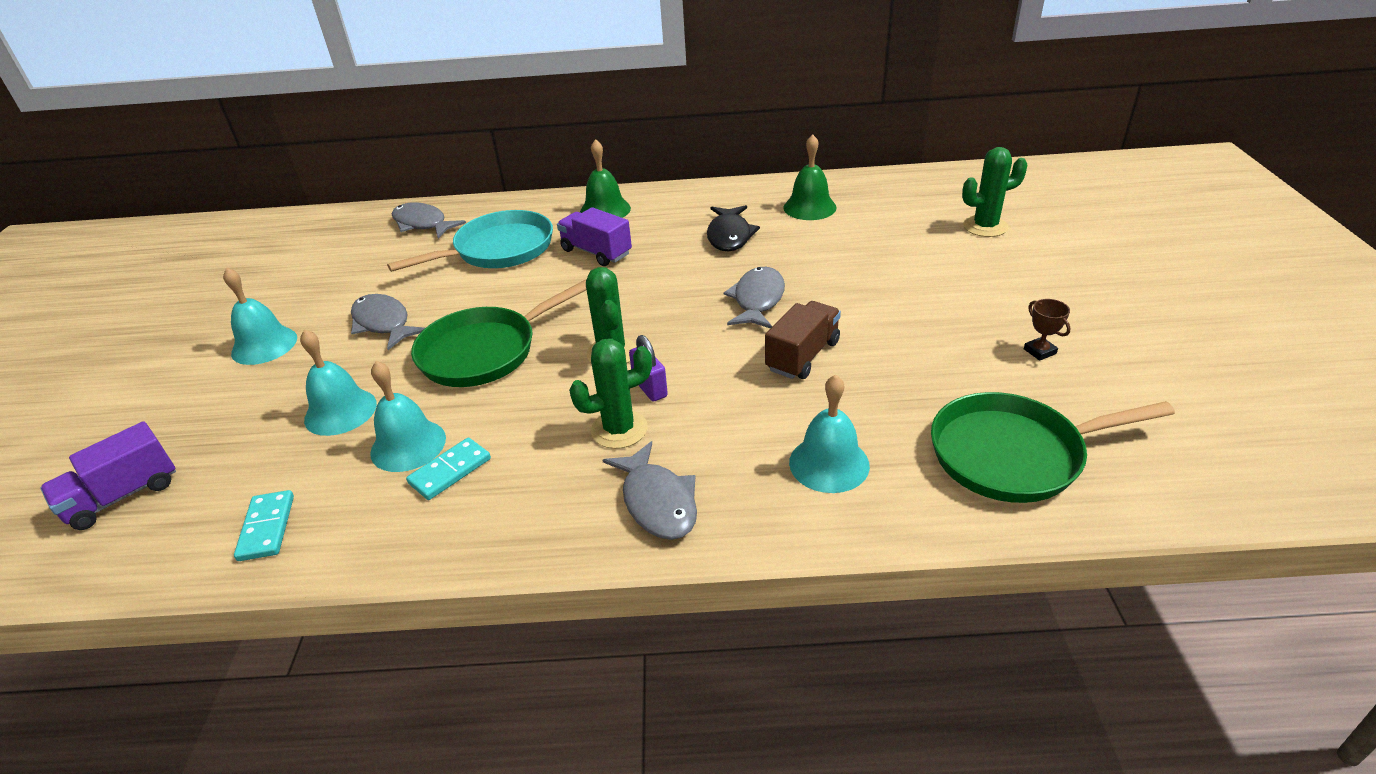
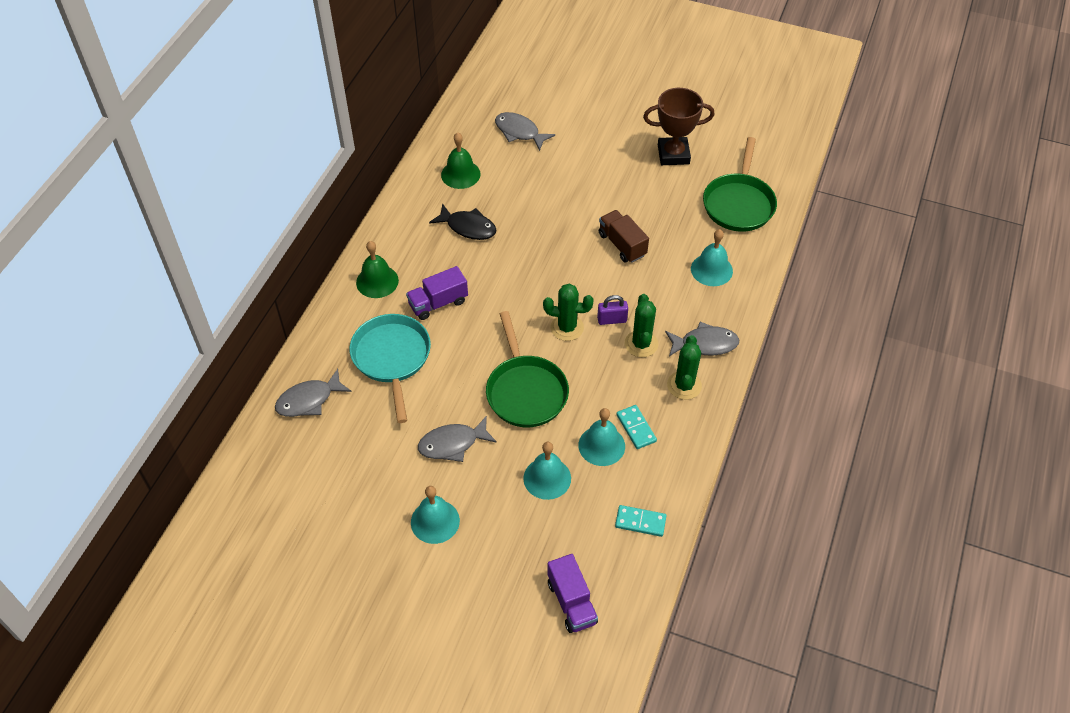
camera: 70 degrees left, 15 degrees up
(757, 300) = (555, 242): grey fish -> grey fish (519, 132)
(985, 227) = (545, 110): green cactus -> green cactus (684, 385)
(1039, 351) = (673, 154): brown trophy -> brown trophy, size x2.33

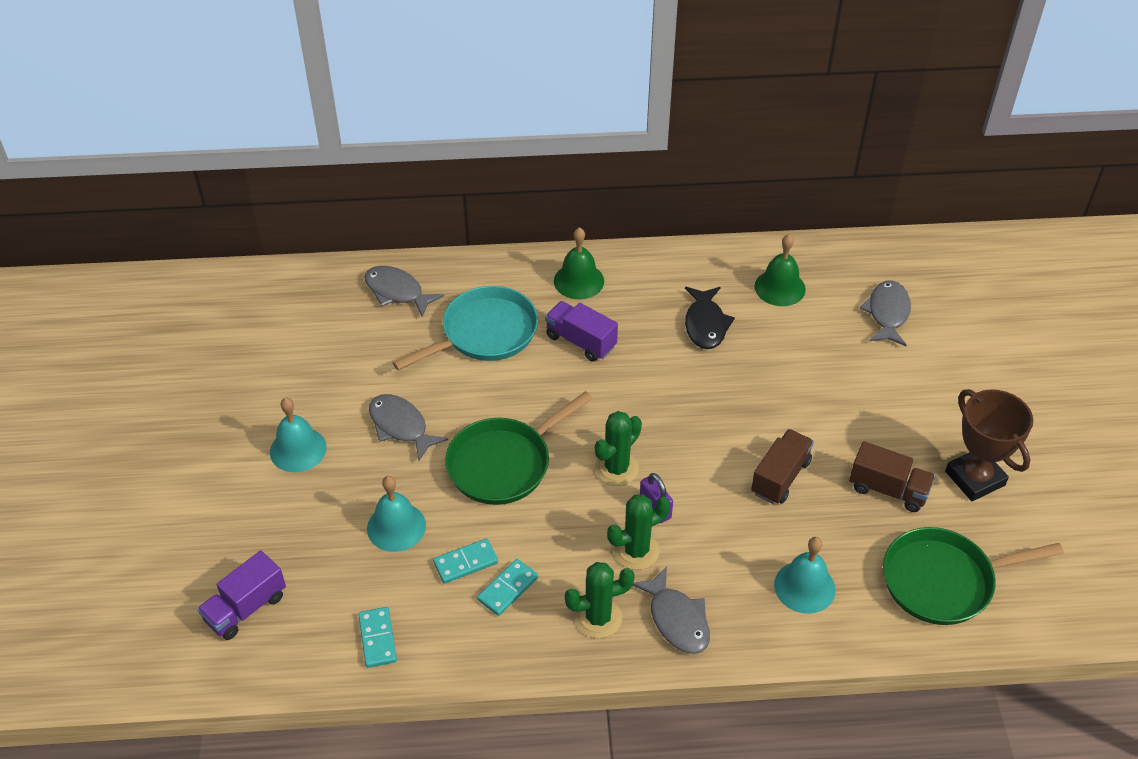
camera: 65 degrees right, 5 degrees down
(567, 327) = (616, 468): green cactus -> green cactus turned 60 degrees clockwise
(601, 445) = (465, 563): turquoise bell -> turquoise domino
(660, 197) = (888, 489): none -> brown truck

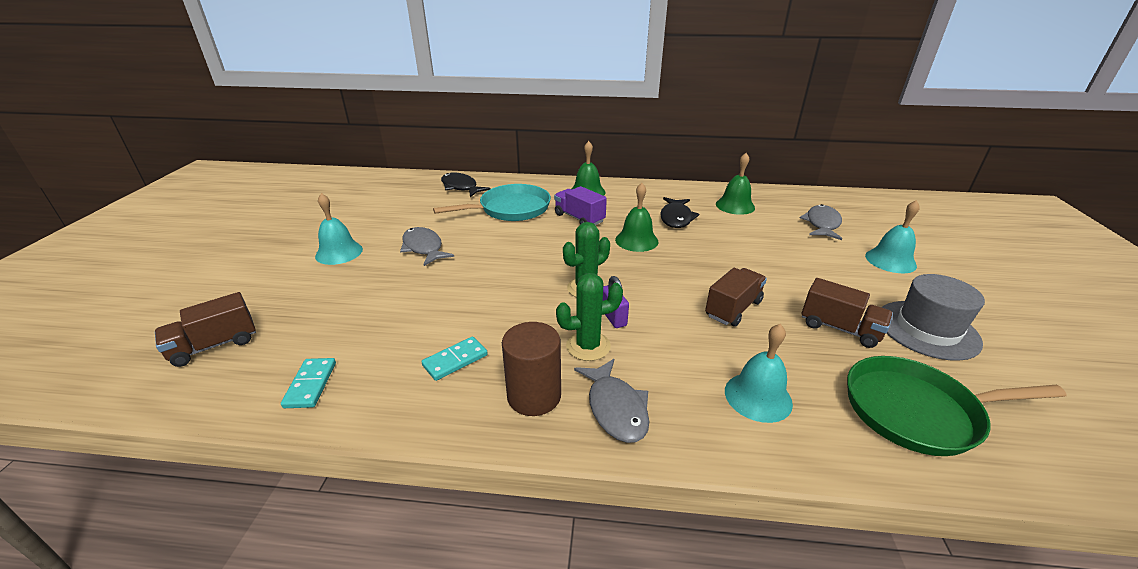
camera: 10 degrees right, 15 degrees down
(246, 608) = (214, 345): purple truck -> brown truck
(396, 527) = (382, 305): turquoise bell -> turquoise bell (890, 260)
(397, 292) = (461, 187): grey fish -> black fish
(465, 563) = (427, 336): turquoise domino -> none
(504, 463) = (492, 276): green pan -> none
(598, 618) = (534, 396): green cactus -> brown cylinder
(661, 376) = (636, 240): none -> green bell
(974, 478) = (927, 329): brown trophy -> grey hat

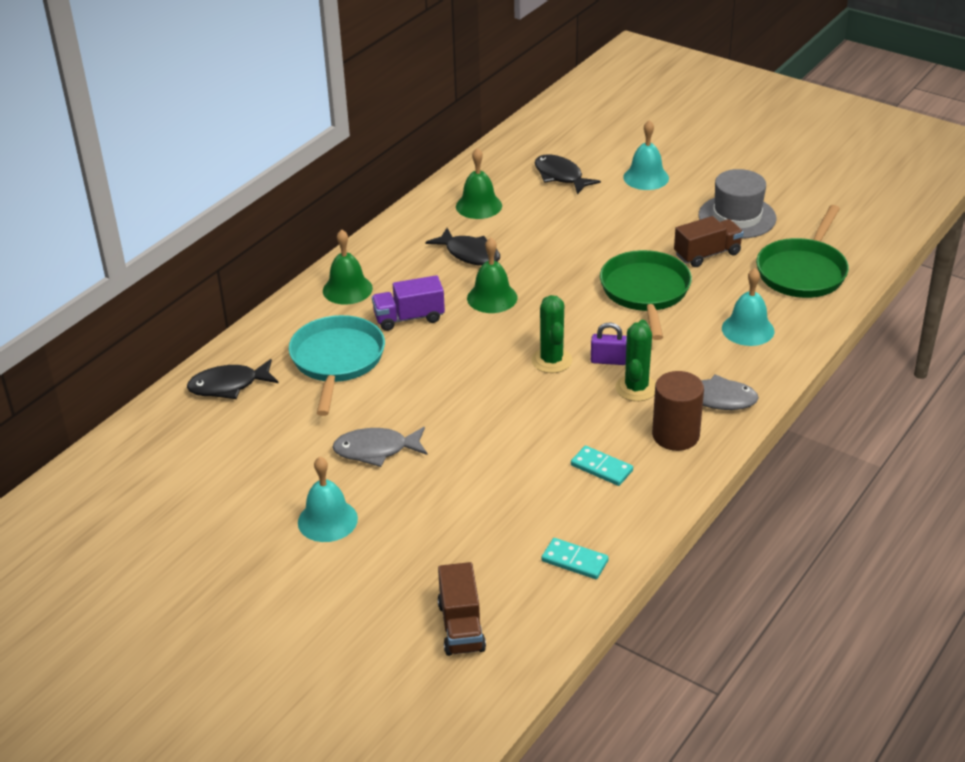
camera: 60 degrees left, 5 degrees up
(455, 360) = (601, 468): turquoise domino -> turquoise domino turned 45 degrees counterclockwise
(733, 309) = (645, 292): brown truck -> green pan
(822, 224) = (560, 176): grey fish -> black fish

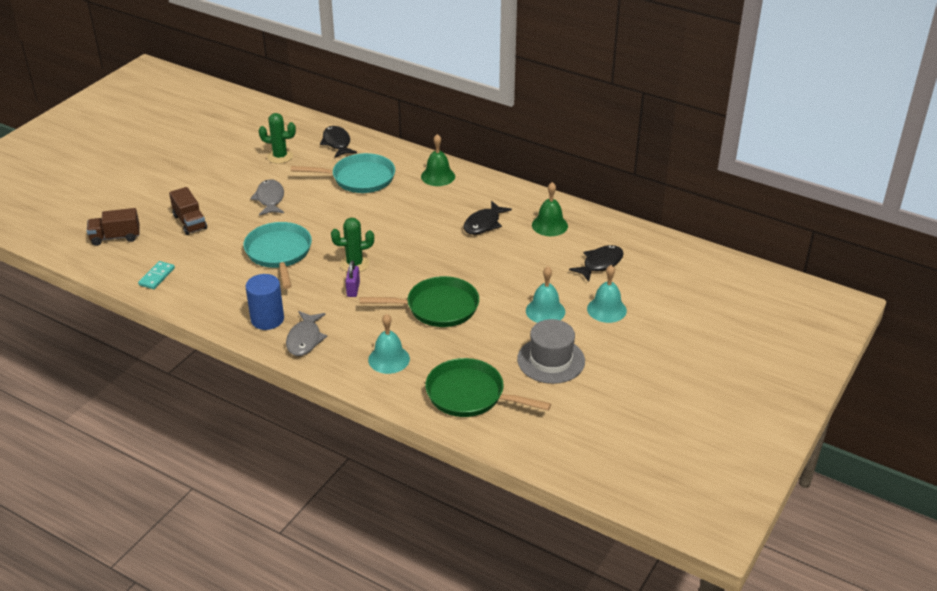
camera: 85 degrees right, 0 degrees up
(327, 520) = (211, 187): turquoise bell -> turquoise bell (545, 311)
(409, 318) = (405, 202): purple truck -> none
(492, 298) = (429, 236): green bell -> none
(522, 432) = (279, 253): none -> turquoise pan
(601, 468) = (239, 286): turquoise domino -> none
(636, 388) = (321, 302): green cactus -> green cactus (280, 156)
(675, 435) = (267, 319): brown cylinder -> blue cylinder
(707, 254) = (492, 341): brown truck -> brown truck (190, 222)

